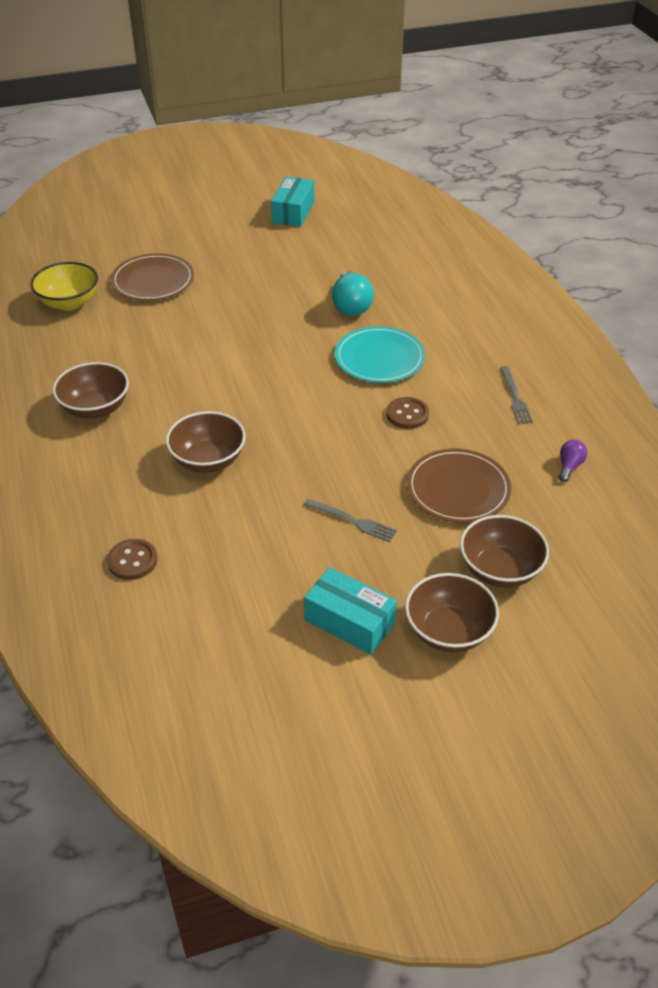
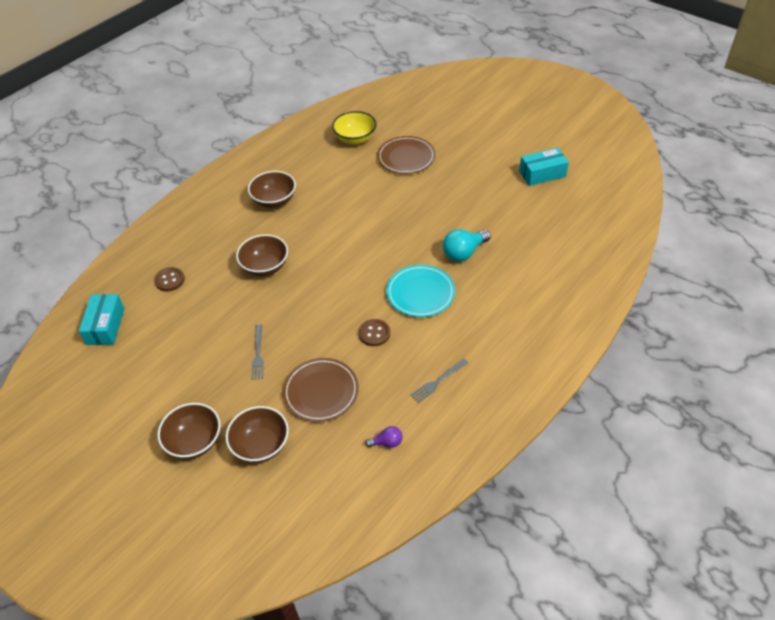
camera: 60 degrees right, 5 degrees up
(349, 622) = (176, 392): turquoise box -> turquoise box (105, 326)

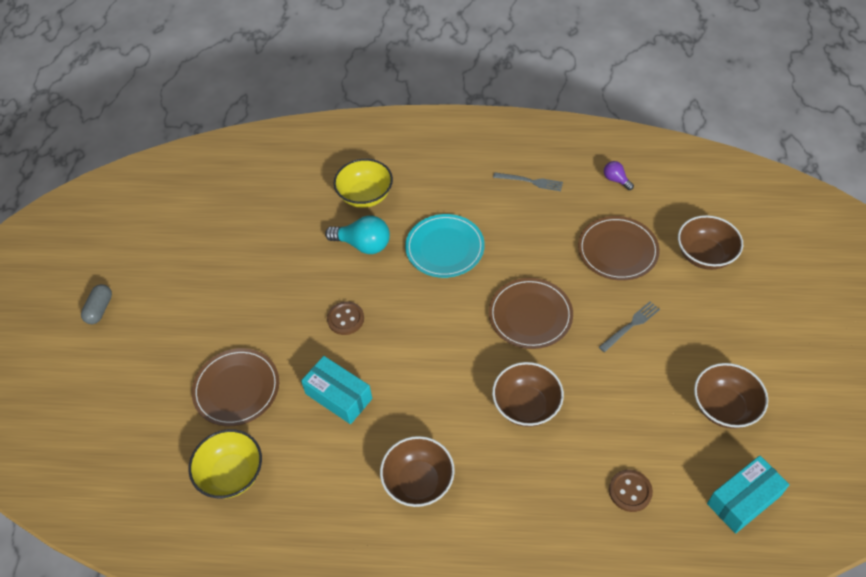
camera: 125 degrees left, 5 degrees up
(194, 441) = (753, 303): brown bowl -> brown bowl (724, 407)
(321, 306) = (530, 315): none -> brown plate
(374, 333) = (523, 253): brown button -> brown button (345, 319)
(511, 274) = (365, 196): none -> yellow bowl
(518, 124) = (100, 309): none -> grey capsule
(542, 174) = (189, 243): turquoise box -> turquoise box (338, 396)

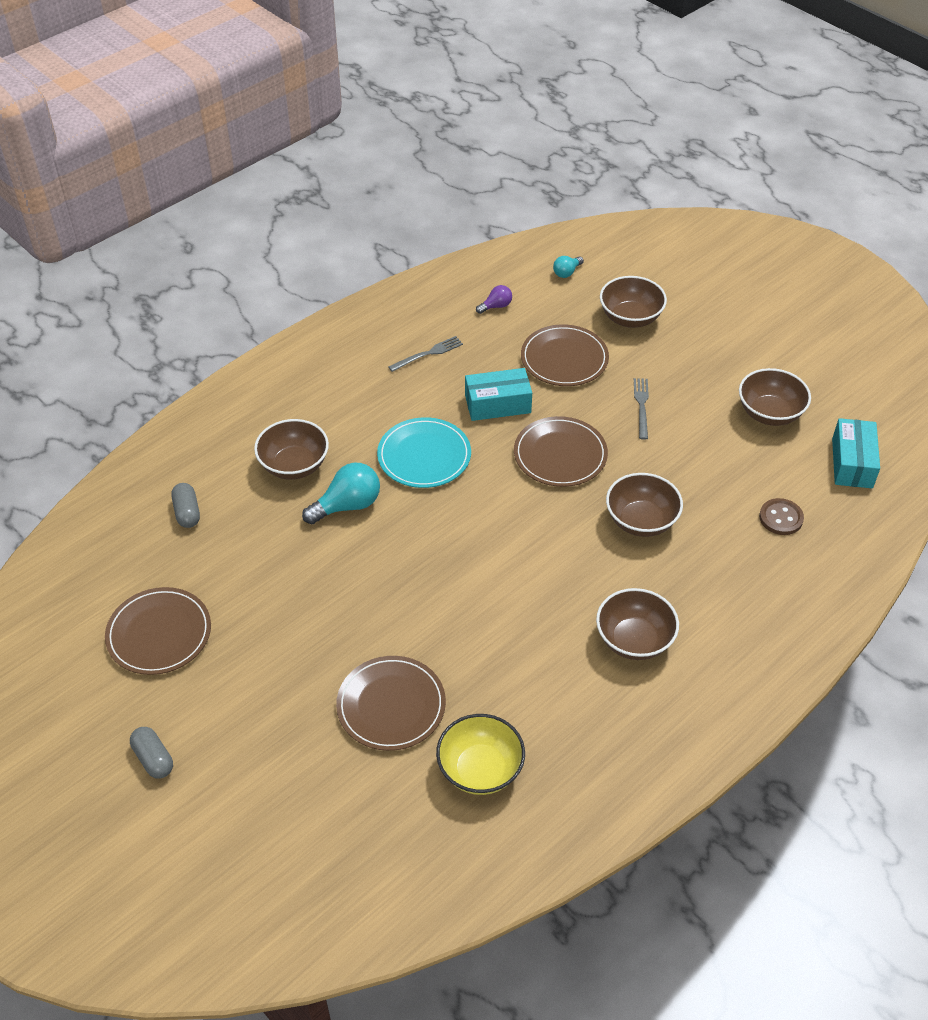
camera: 50 degrees left, 5 degrees down
(184, 241) = (159, 633): none -> brown plate
(279, 181) = (187, 512): none -> grey capsule
(338, 396) = (488, 635): turquoise box -> turquoise box (498, 404)
(345, 319) = (413, 574): brown button -> none
(365, 196) = (294, 465): yellow bowl -> brown bowl
(616, 180) = (496, 306): purple light bulb -> purple light bulb turned 150 degrees clockwise
(698, 189) = (566, 272): none -> turquoise light bulb

